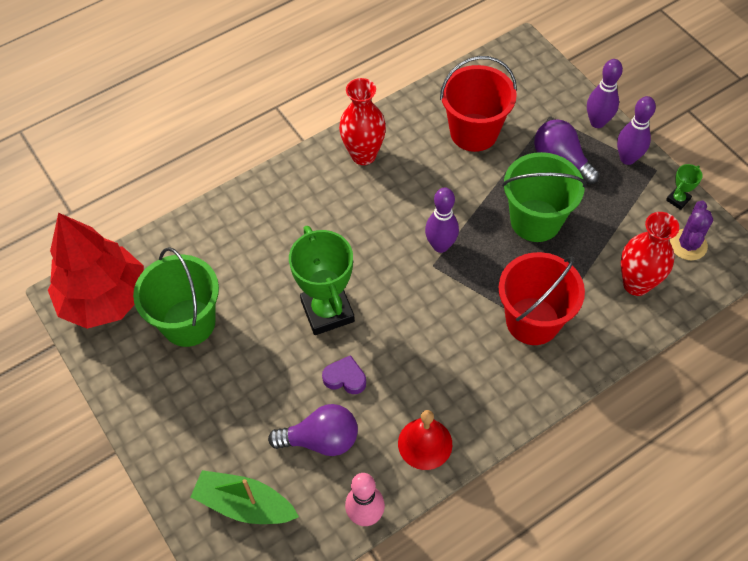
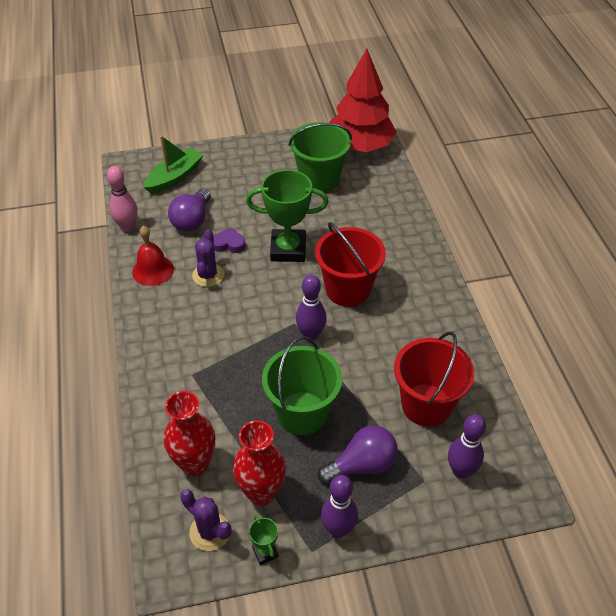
camera: 110 degrees right, 10 degrees down
(345, 378) = (229, 244): purple heart -> purple heart turned 120 degrees counterclockwise
(363, 155) = (431, 314): red vase -> red vase (261, 492)
(405, 378) = (208, 275): none -> purple cactus
(532, 321) = (206, 370): red bucket -> red bucket (348, 289)
(597, 122) = (398, 523): purple bowling pin -> purple bowling pin (461, 471)

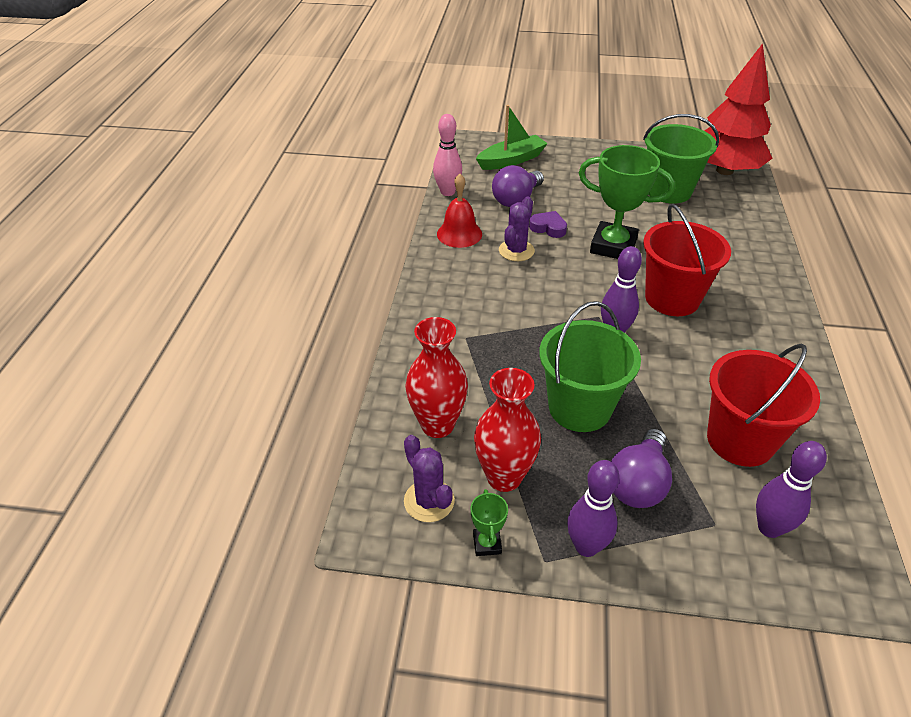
camera: 20 degrees right, 5 degrees down
(362, 465) = (638, 483): purple light bulb -> purple light bulb turned 120 degrees clockwise

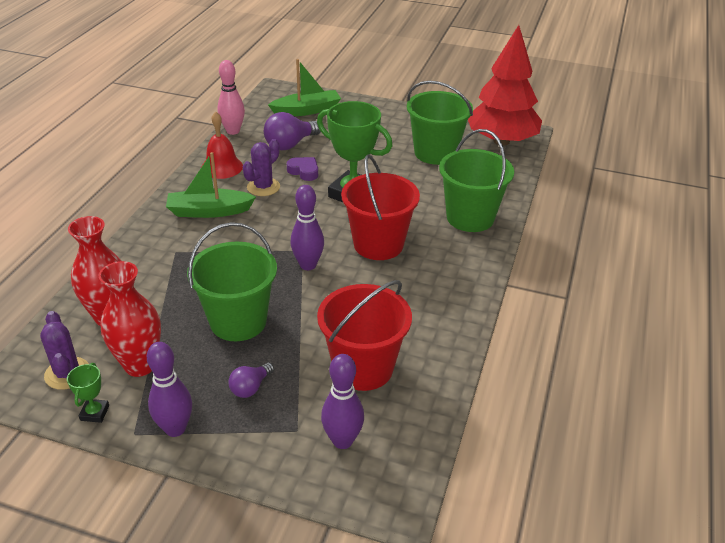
camera: 10 degrees right, 5 degrees down
(475, 286) = (209, 211): none -> green boat
(638, 483) = (250, 388): purple light bulb -> purple light bulb, size x0.57
(744, 256) = (470, 217): none -> green bucket

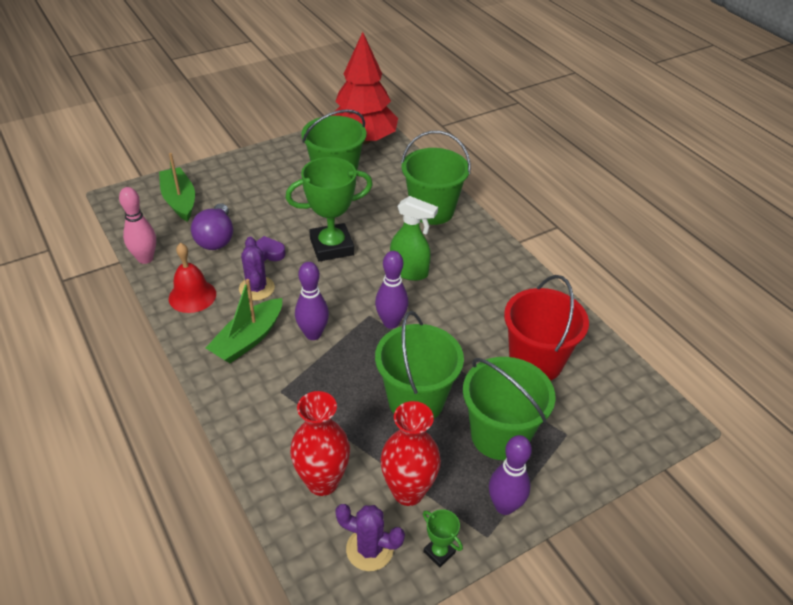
camera: 50 degrees left, 5 degrees up
(250, 388) = (499, 435): purple light bulb -> green bucket
(307, 110) = (179, 200): green boat -> green boat turned 45 degrees counterclockwise
(342, 440) = (597, 415): purple bowling pin -> purple bowling pin (313, 334)
(378, 244) = (409, 272): red bucket -> green spray bottle

